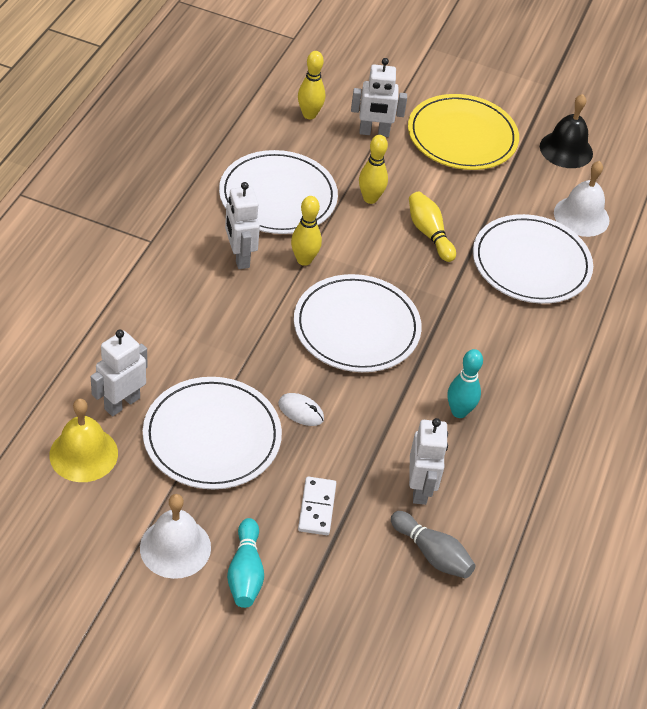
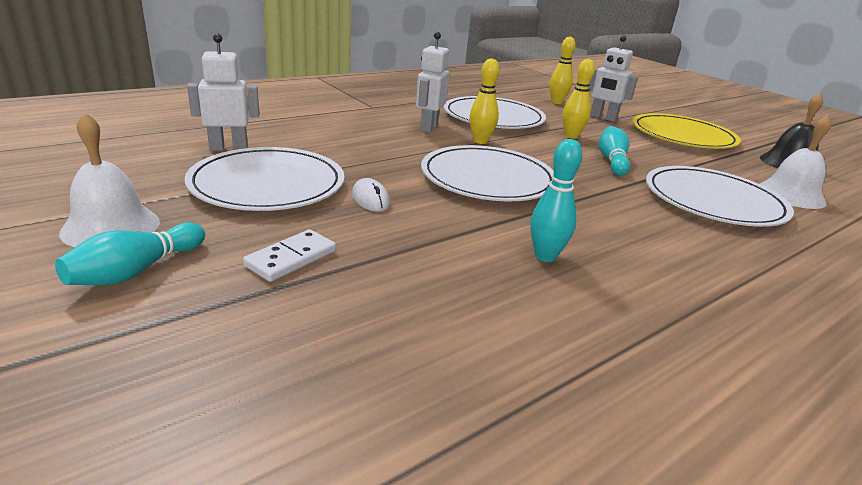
camera: 35 degrees right, 20 degrees down
(83, 454) = (152, 157): yellow bell -> none
(420, 489) = (430, 292): white robot -> none
(429, 233) = (612, 161): yellow bowling pin -> turquoise bowling pin
(432, 553) = (375, 355): grey bowling pin -> none

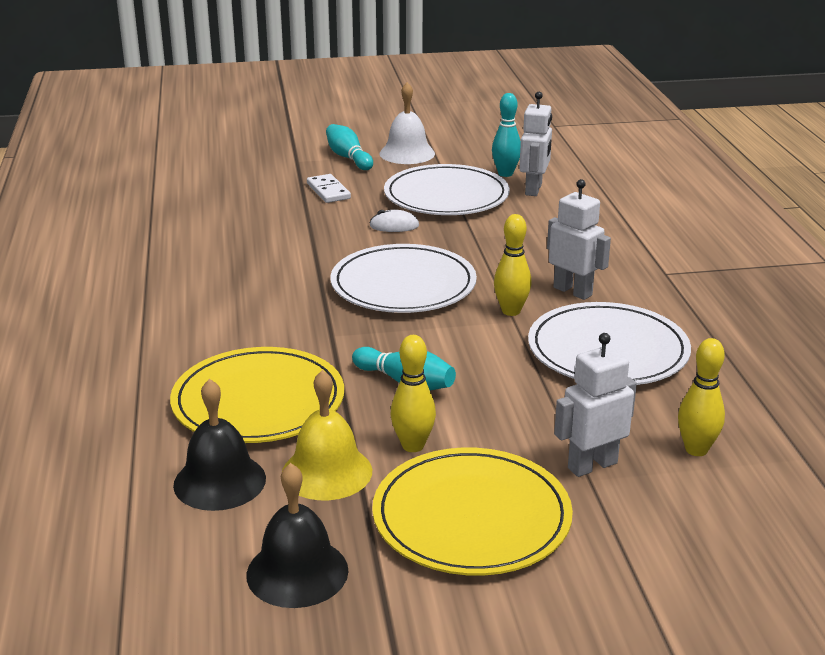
camera: 120 degrees right, 0 degrees up
(545, 256) = (254, 266): turquoise bowling pin -> turquoise bowling pin (505, 174)
(571, 136) = (509, 389): yellow bowling pin -> yellow bowling pin (413, 446)
(713, 201) = (258, 401): white plate -> yellow plate
(723, 169) = (327, 472): none -> yellow bell
(791, 195) = (219, 481): white bell -> black bell

